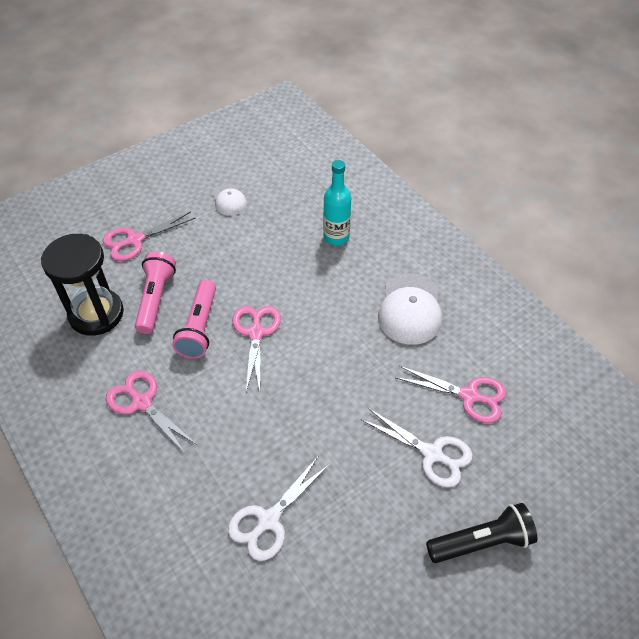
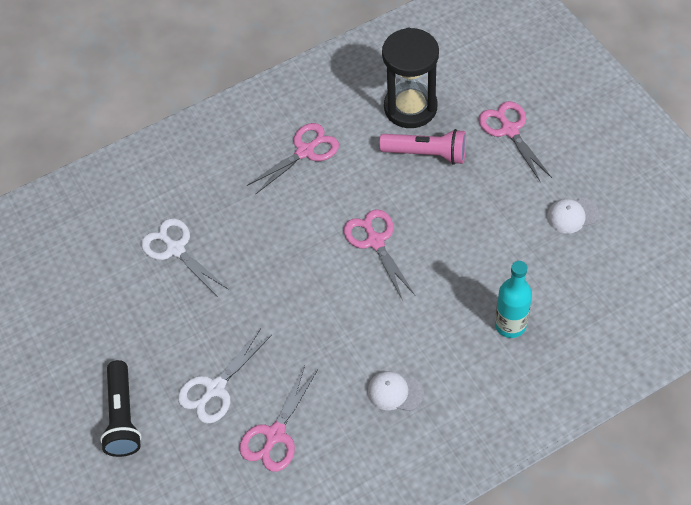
camera: 100 degrees right, 5 degrees up
(199, 327) = (386, 192): pink flashlight -> none
(256, 333) = (375, 241): pink scissors -> pink scissors turned 120 degrees counterclockwise
(410, 309) = (395, 392): white cap -> white cap, size x0.56

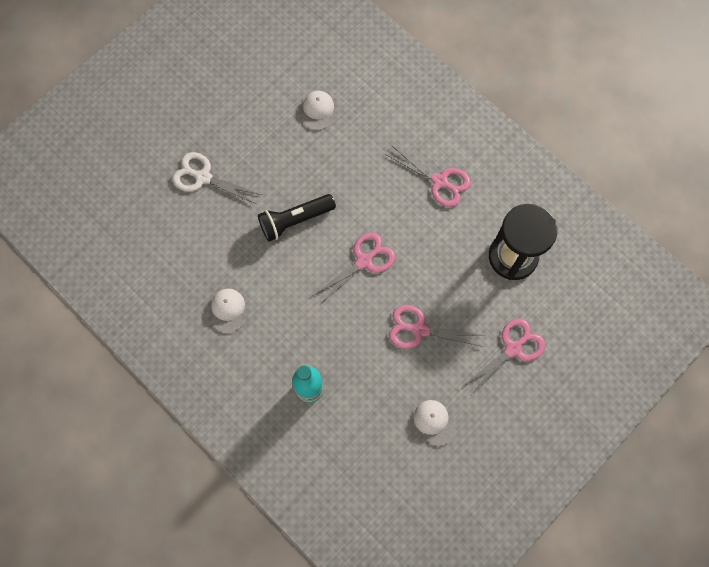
camera: 70 degrees right, 15 degrees up
(123, 416) = (167, 120): black flashlight -> black flashlight (295, 220)
(175, 249) = (318, 111): white scissors -> white cap
(275, 434) = (174, 231): pink scissors -> pink scissors (419, 329)
(426, 154) = (465, 282): pink flashlight -> none

